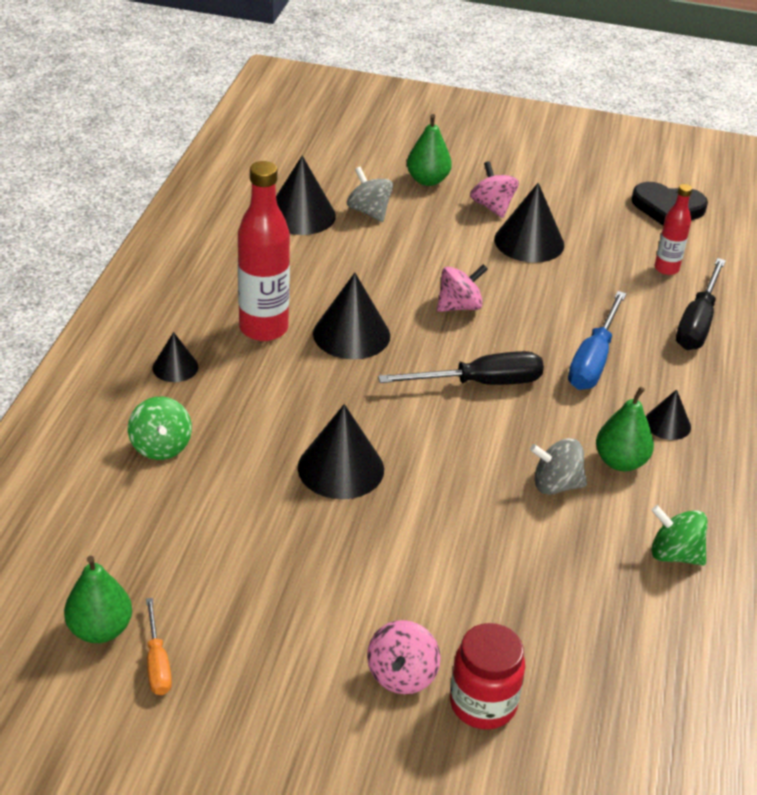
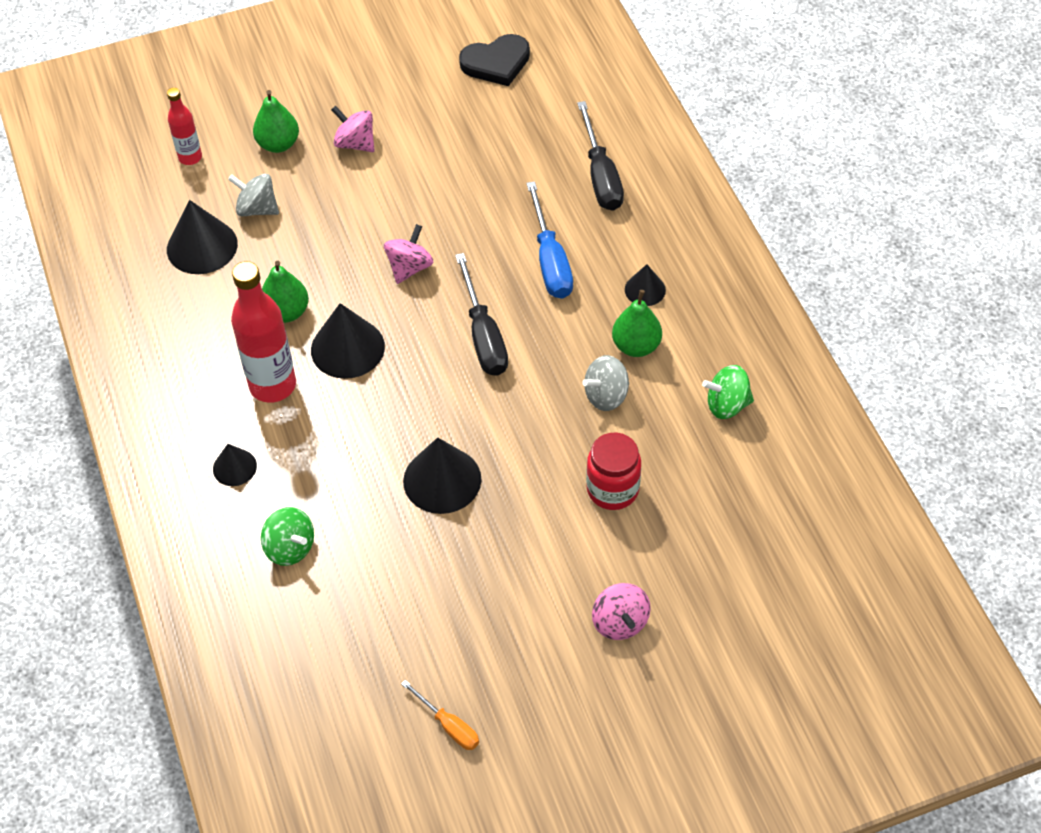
camera: 30 degrees left, 15 degrees up
(100, 630) = (385, 728): green pear -> green pear (286, 312)
(480, 383) = (483, 335): black screwdriver -> black screwdriver turned 120 degrees clockwise
(483, 704) = (688, 608): red jar -> red jar (612, 489)
(529, 242) = (413, 165): black cone -> none
(666, 269) = (540, 132): red bottle -> red bottle (190, 157)

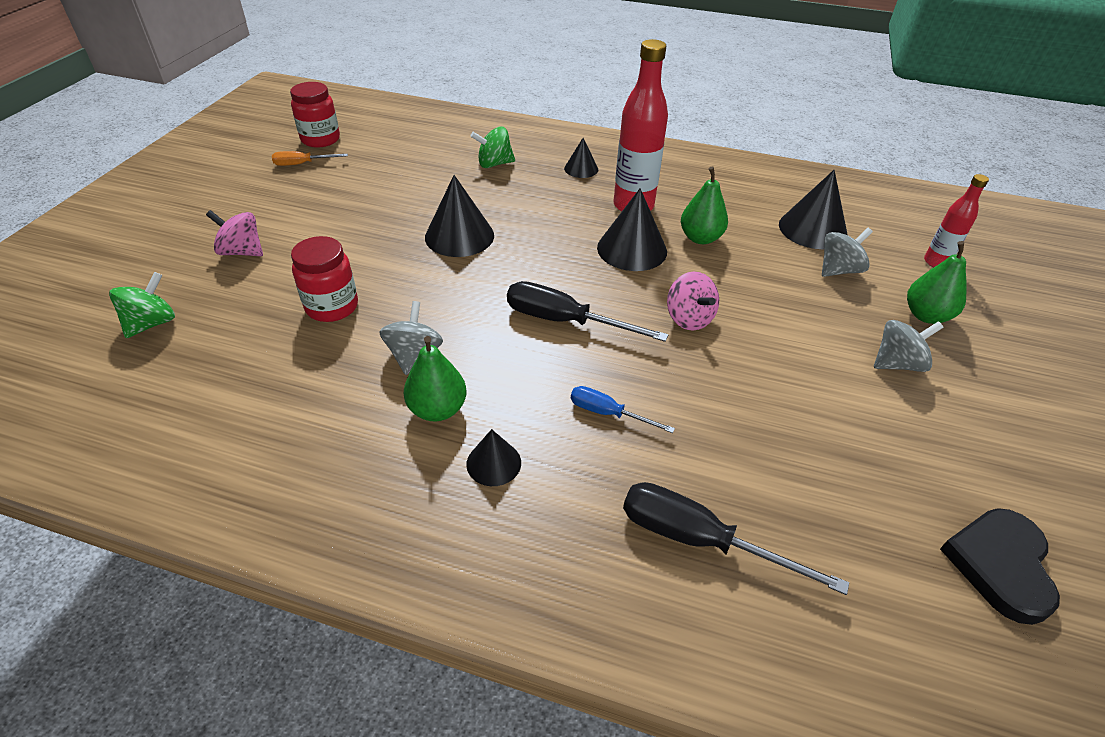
camera: 125 degrees right, 10 degrees down
(355, 143) = (897, 363): pink spinning top -> grey spinning top
(384, 762) = (320, 139): none -> red jar
(550, 260) = (608, 413): blue screwdriver -> blue screwdriver, size x0.57
(727, 405) = (296, 429): green spinning top -> green spinning top (152, 323)

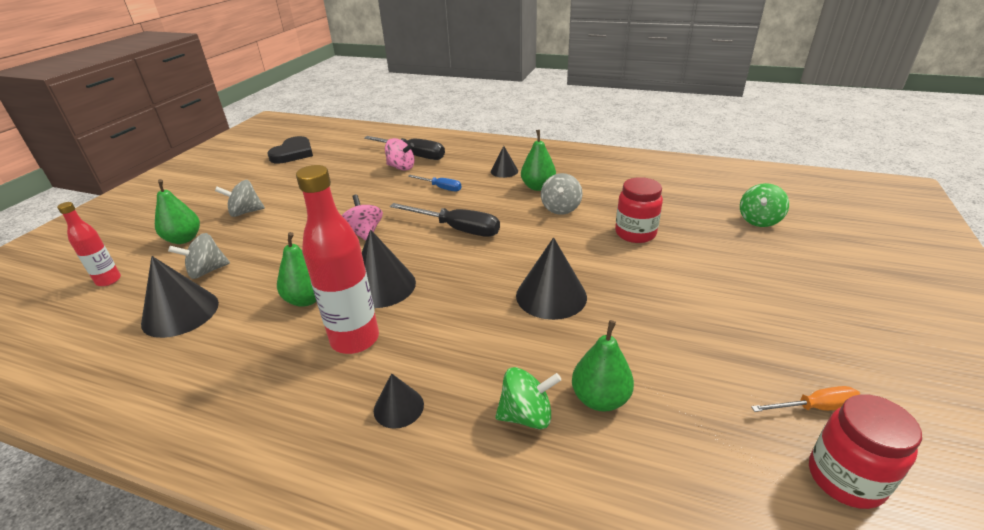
camera: 175 degrees left, 10 degrees down
(242, 252) = (753, 274): pink spinning top -> pink spinning top (401, 167)
(442, 170) = (600, 399): none -> green pear

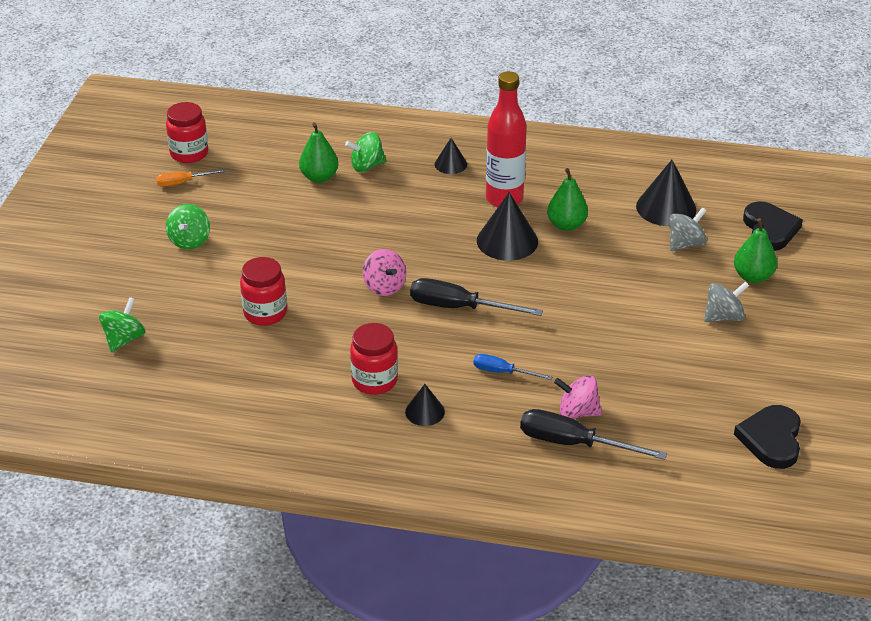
camera: 170 degrees right, 5 degrees up
(108, 280) = (769, 229): red bottle -> black heart
(364, 233) = (559, 296): pink spinning top -> pink spinning top (384, 287)
(538, 187) = (374, 381): green pear -> red jar
(551, 296) = (353, 242): black cone -> none
(560, 208) = (345, 345): grey spinning top -> none
(750, 310) = (190, 241): none -> green spinning top

